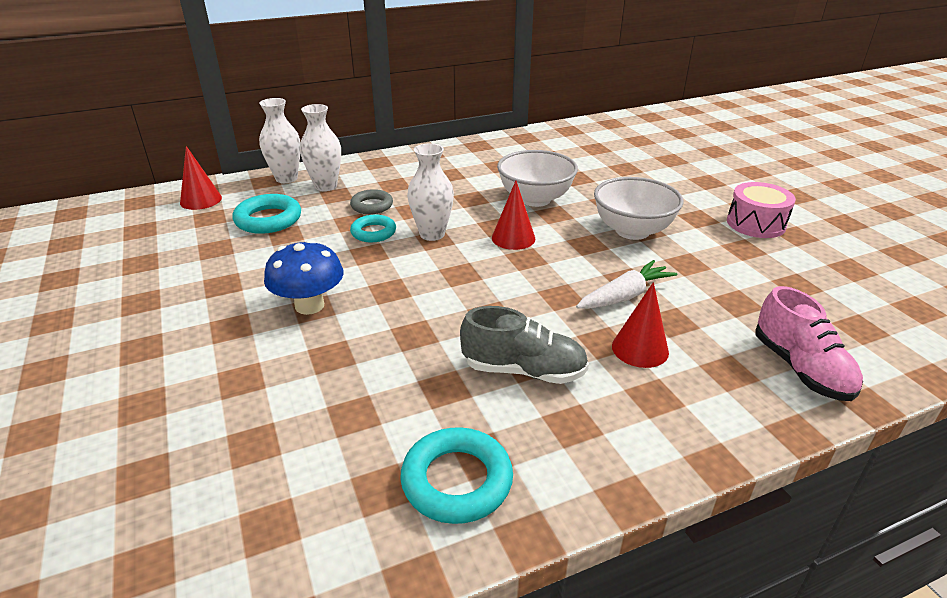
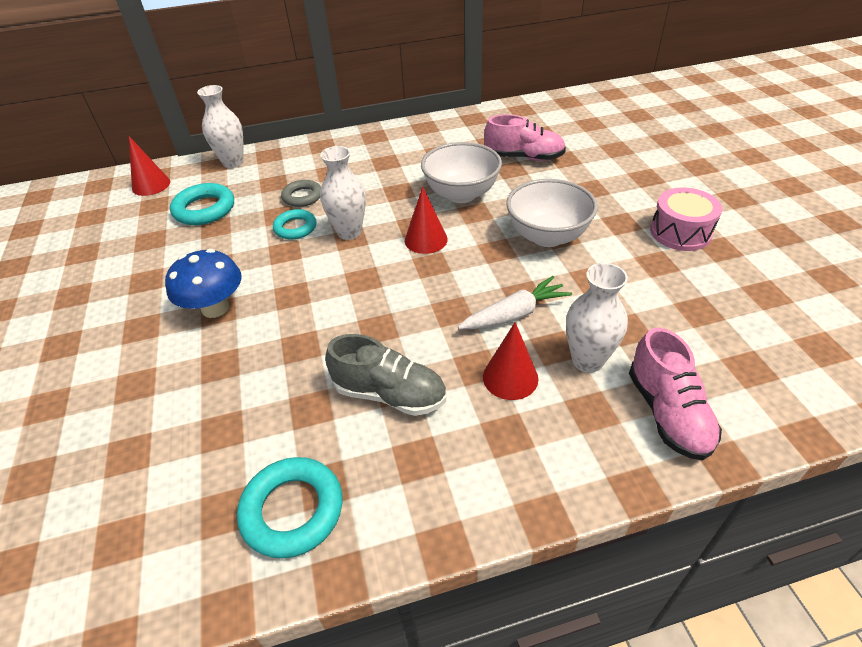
camera: 10 degrees right, 10 degrees up
(326, 186) = (266, 172): white vase -> white vase (587, 360)
(586, 168) = (524, 157): none -> pink shoe

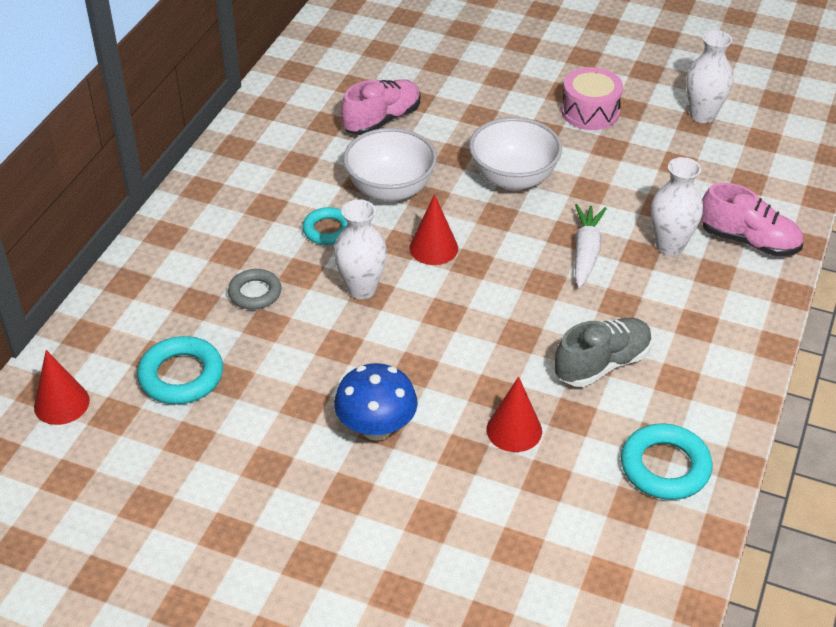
camera: 55 degrees left, 0 degrees up
(233, 162) = (104, 317): white vase -> white vase (702, 115)
(295, 228) = (307, 322): turquoise ring -> turquoise ring (328, 230)
(510, 377) = (648, 293): red cone -> red cone (514, 430)

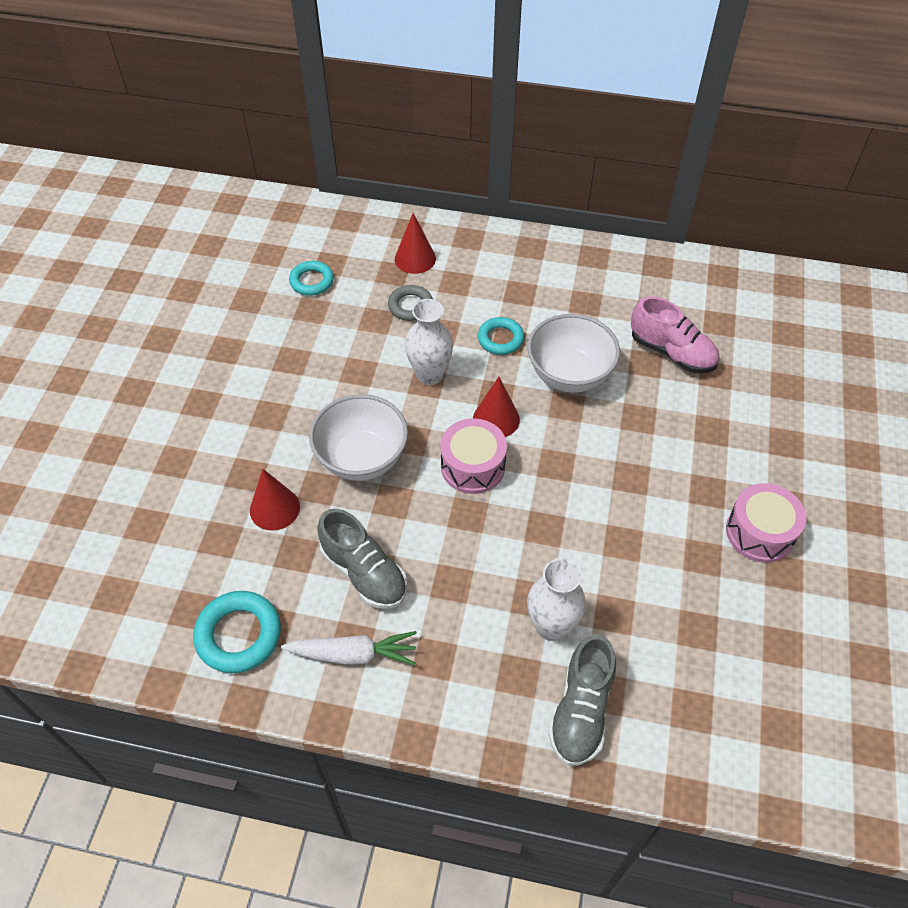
camera: 80 degrees right, 10 degrees up
(61, 403) = (277, 224): red cone -> red cone (415, 258)
(181, 376) = (312, 281): turquoise ring -> turquoise ring, size x0.66
(376, 428) = (269, 410): blue mushroom -> none
(488, 272) = (473, 466): none -> pink drum
(513, 178) = (618, 471): white bowl -> white bowl (362, 458)
(586, 252) = (521, 546): white carrot -> white carrot (353, 654)
(702, 115) = (802, 654): white vase -> none
(749, 241) = (581, 711): pink shoe -> grey shoe

